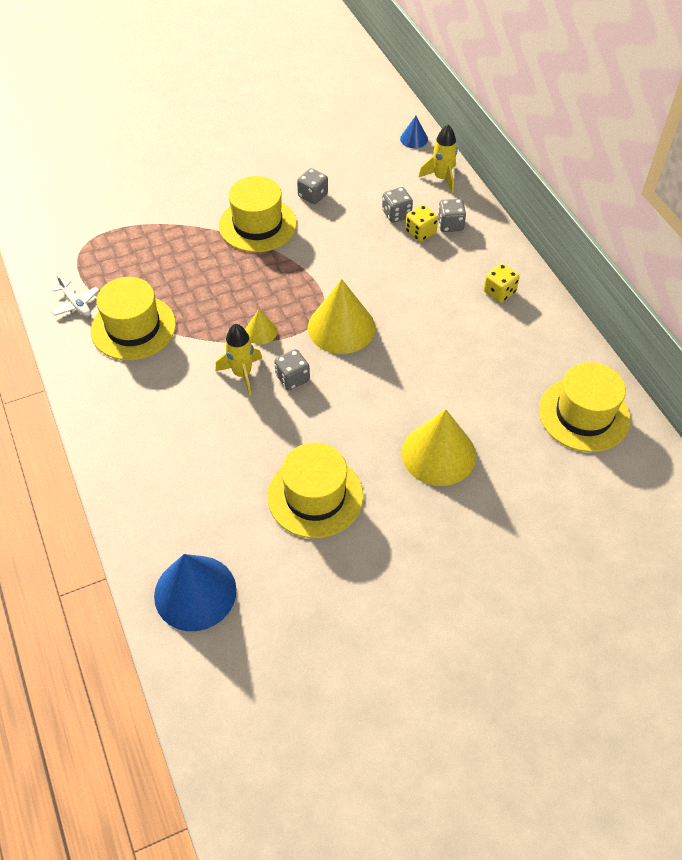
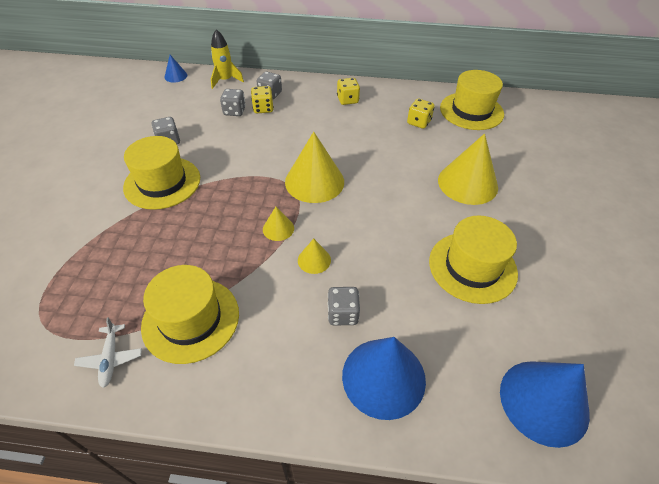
camera: 60 degrees left, 5 degrees down
(76, 304) = (111, 358): white plane -> white plane turned 90 degrees clockwise
(154, 472) = (383, 377): none -> blue cone
(242, 374) = (314, 260): yellow rocket -> yellow cone
(292, 378) = (343, 230): grey dice -> grey dice (343, 314)
(513, 372) = (419, 122): none -> yellow dice

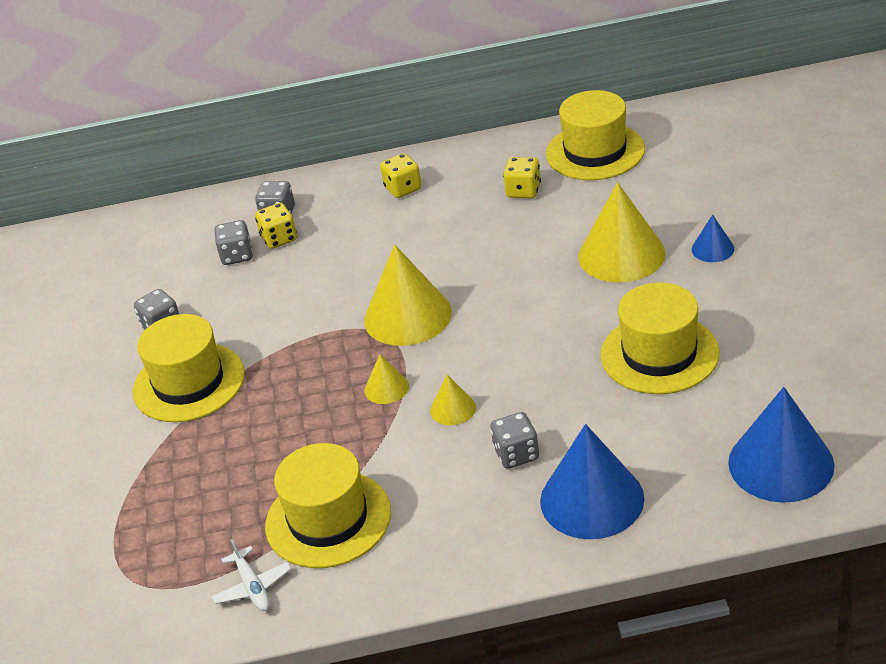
camera: 10 degrees left, 10 degrees down
(176, 76) = (109, 230): blue cone -> blue cone (712, 249)
(225, 80) = (195, 214): yellow rocket -> none

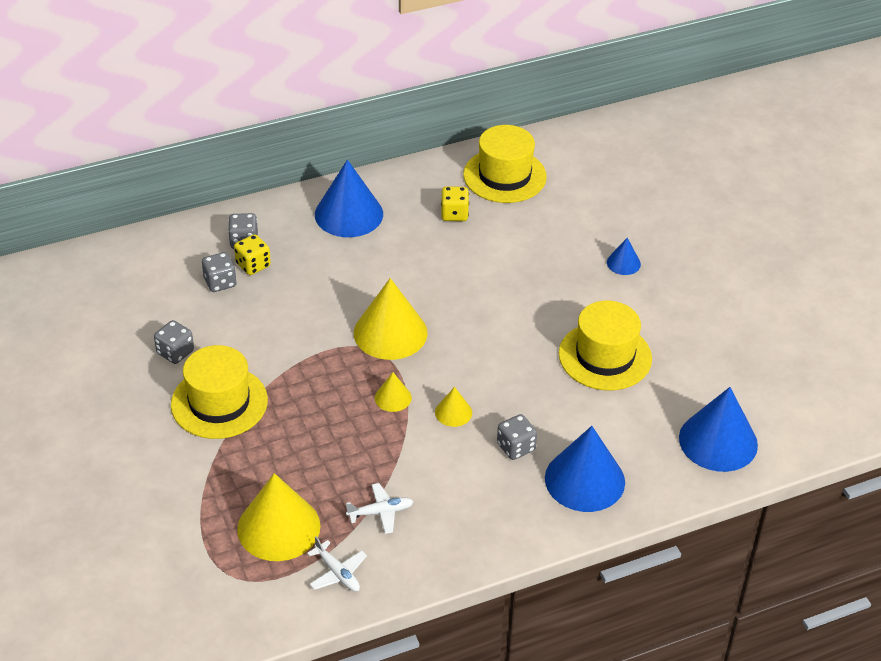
camera: 20 degrees left, 5 degrees up
(328, 519) = (381, 512): yellow hat -> white plane
(403, 188) = (349, 214): yellow dice -> blue cone
(621, 254) = (552, 270): yellow cone -> yellow cone (278, 527)

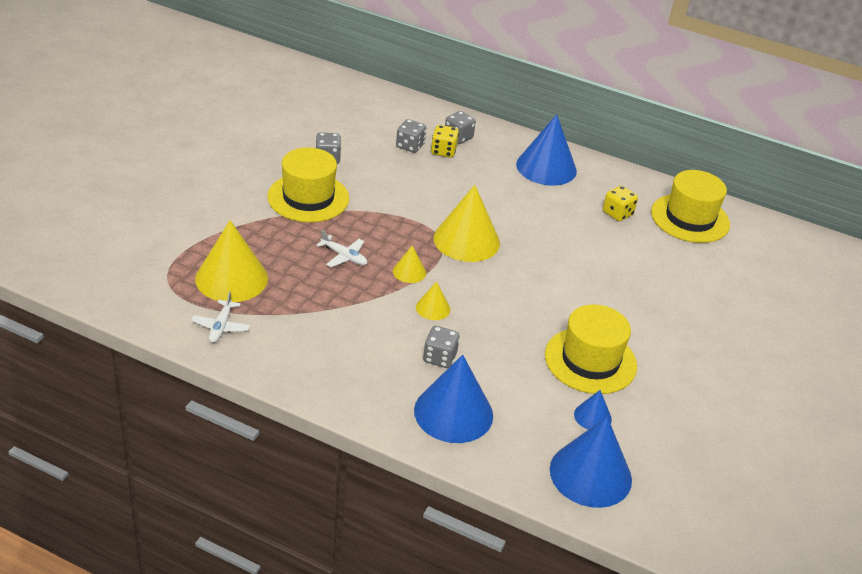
camera: 45 degrees right, 5 degrees down
(381, 512) = (298, 319): white plane -> white plane (344, 256)
(623, 263) = (698, 322): blue cone -> blue cone (592, 416)

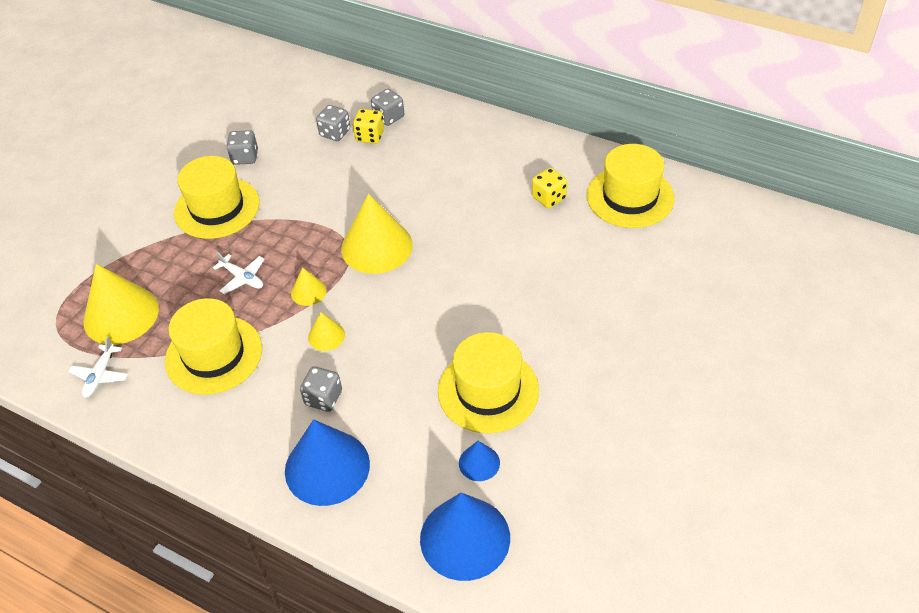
camera: 10 degrees right, 10 degrees up
(328, 316) = (214, 355): none -> yellow hat
(546, 167) = (479, 146): blue cone -> none

